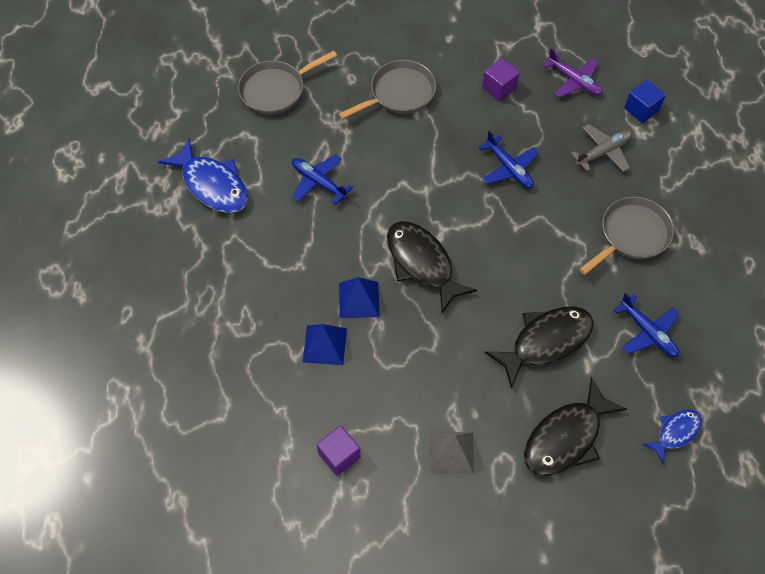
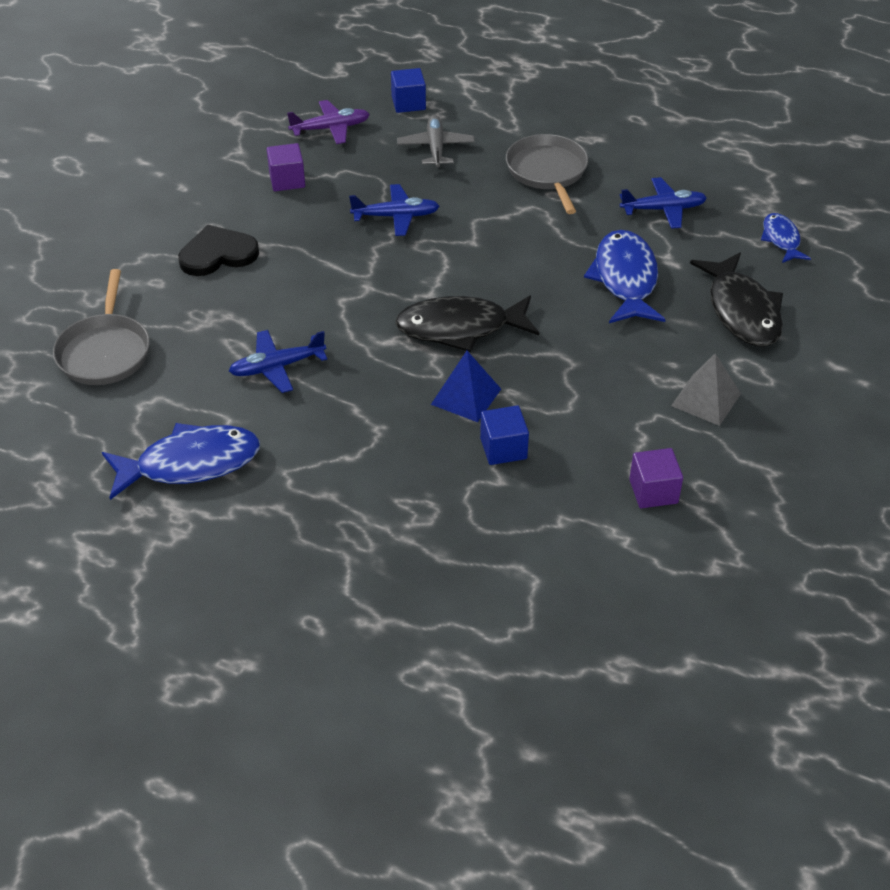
camera: 60 degrees left, 15 degrees down
(324, 345) = (503, 448): blue pyramid -> blue cube
(399, 93) = (218, 254): grey pan -> black heart
(545, 342) = (625, 279): black fish -> blue fish

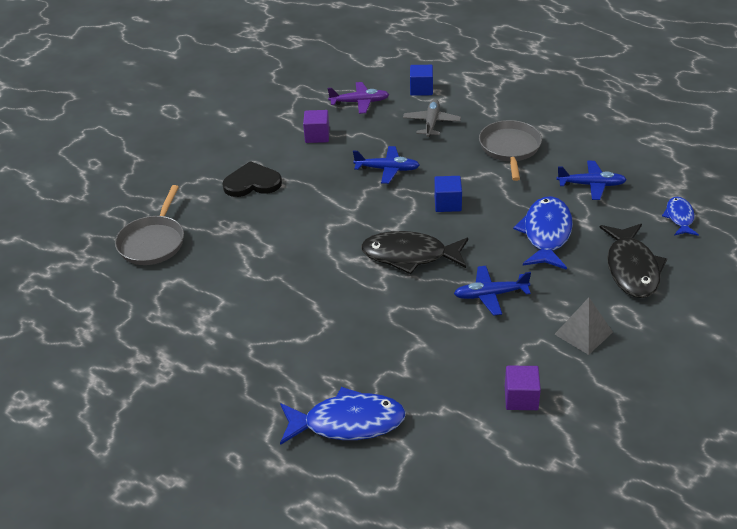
camera: 15 degrees right, 5 degrees down
(190, 463) = (186, 329): blue fish -> blue fish (348, 422)
(277, 367) = (268, 268): blue plane -> blue plane (490, 295)
(466, 396) = (398, 307): blue pyramid -> none
(503, 448) = (415, 349): blue cube -> blue cube (447, 204)

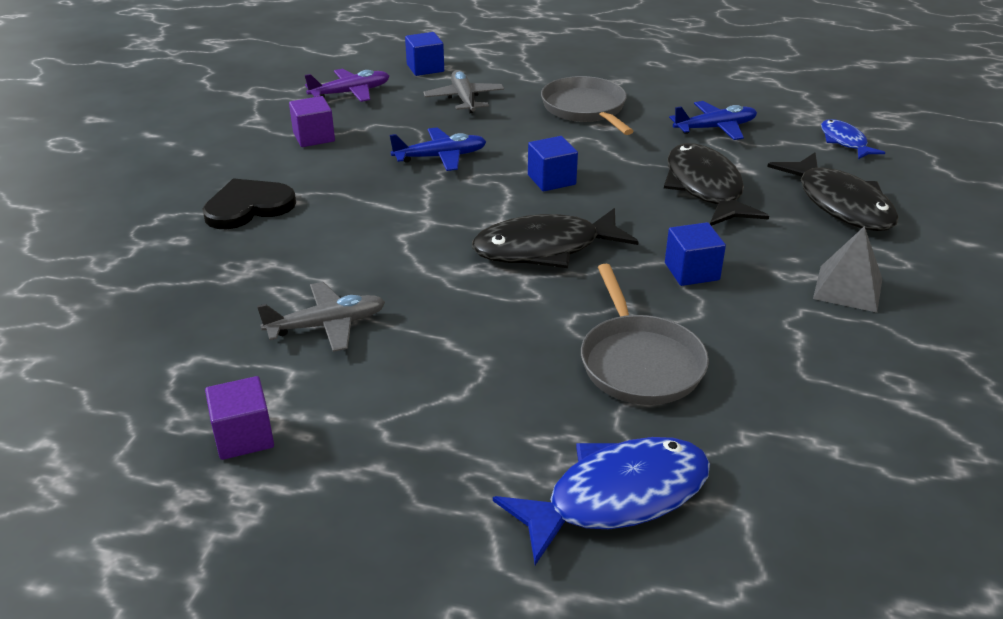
camera: 25 degrees left, 5 degrees down
(153, 242) = (122, 315): grey pan -> grey pan (639, 362)
(255, 276) = (327, 325): none -> grey plane
(490, 295) = (691, 271): blue plane -> blue cube
(521, 398) = (839, 390): purple cube -> purple cube (244, 437)
(546, 234) = (705, 188): blue fish -> black fish

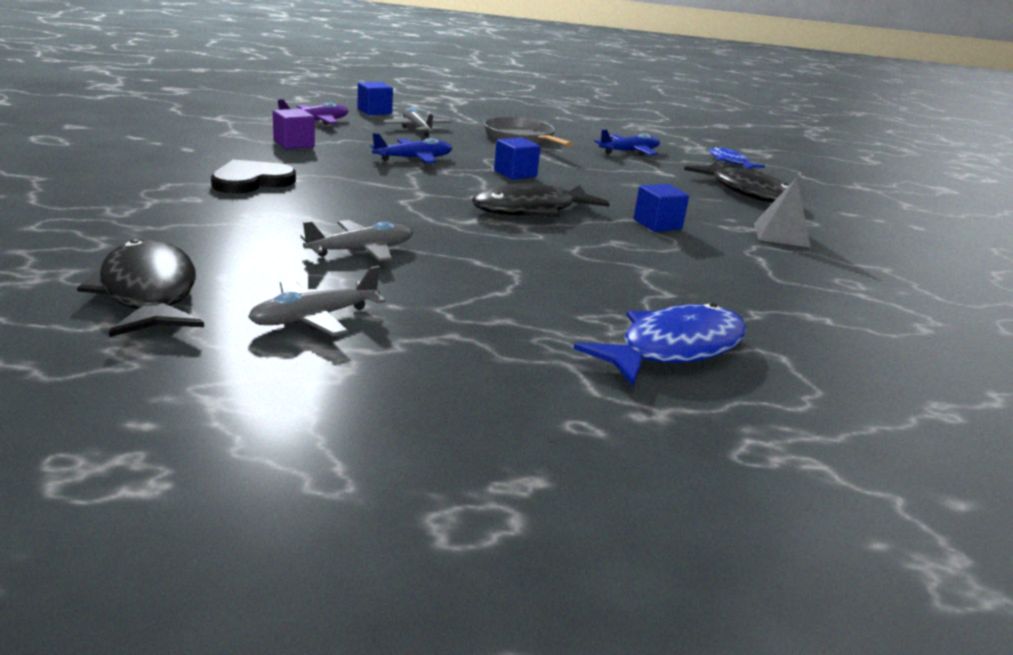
camera: 15 degrees left, 10 degrees down
(244, 437) = (315, 318): purple cube -> grey plane
(639, 362) = (646, 273): grey pan -> none
(705, 188) = (640, 182): black fish -> black fish (148, 293)

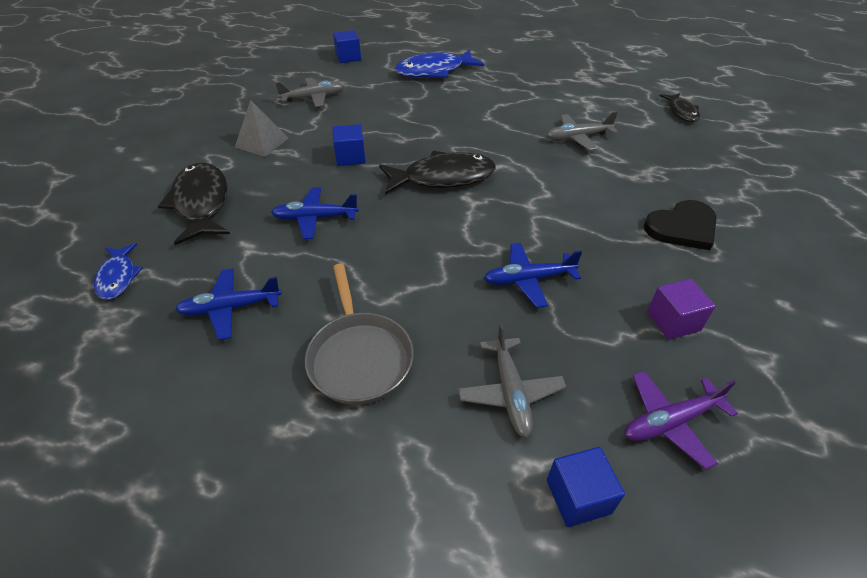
camera: 160 degrees left, 20 degrees up
(148, 293) = (681, 112): black fish -> black fish, size x0.56
(315, 318) = (596, 94): grey plane -> grey plane (313, 98)
(515, 174) = (425, 243): blue cube -> blue cube (348, 57)
(630, 185) = (315, 218): none -> blue plane

